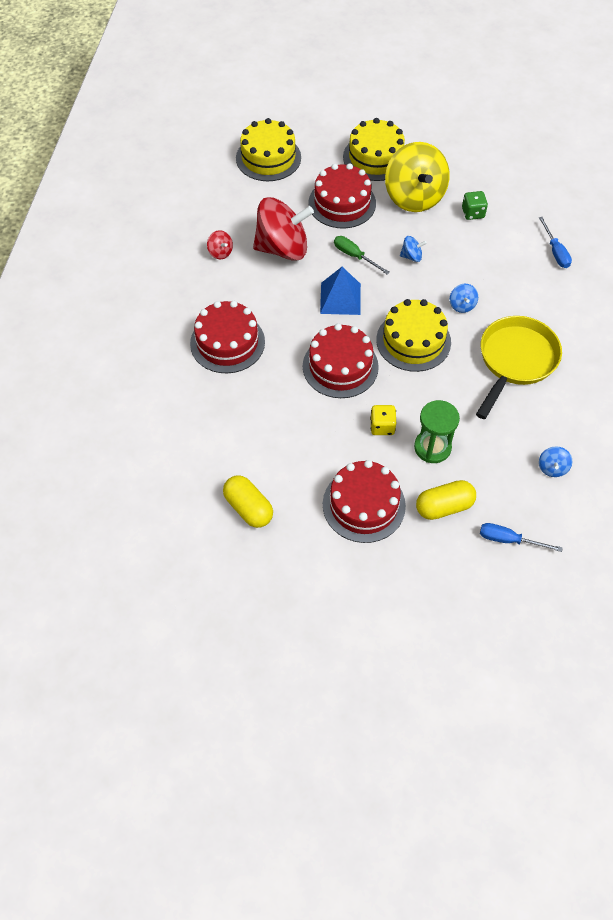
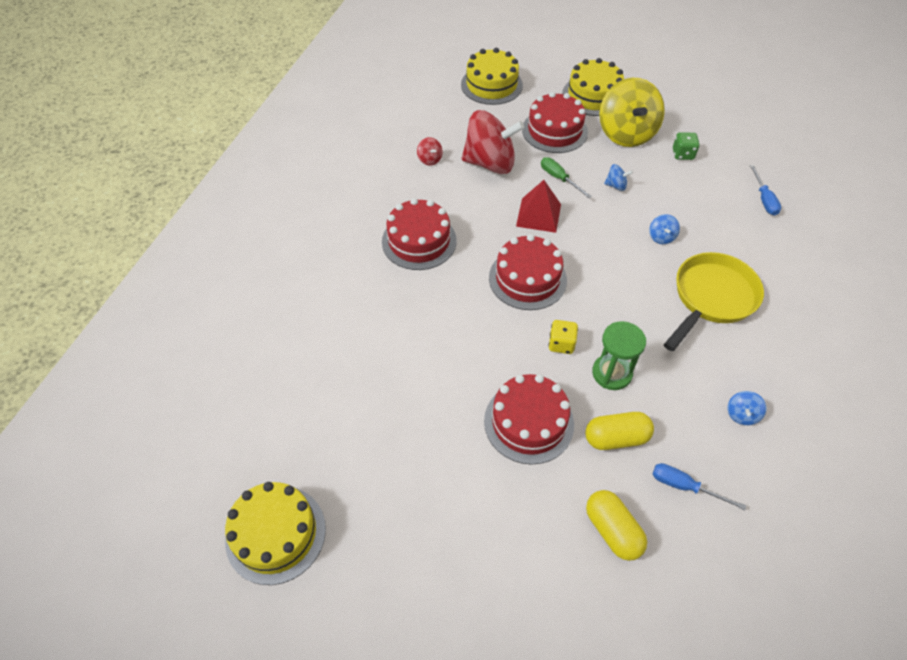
camera: 10 degrees right, 5 degrees down
(248, 508) = (406, 406): yellow capsule -> yellow capsule (612, 530)
(340, 298) = (538, 215): blue pyramid -> red pyramid
(413, 341) = (606, 264): yellow cake -> yellow cake (276, 534)

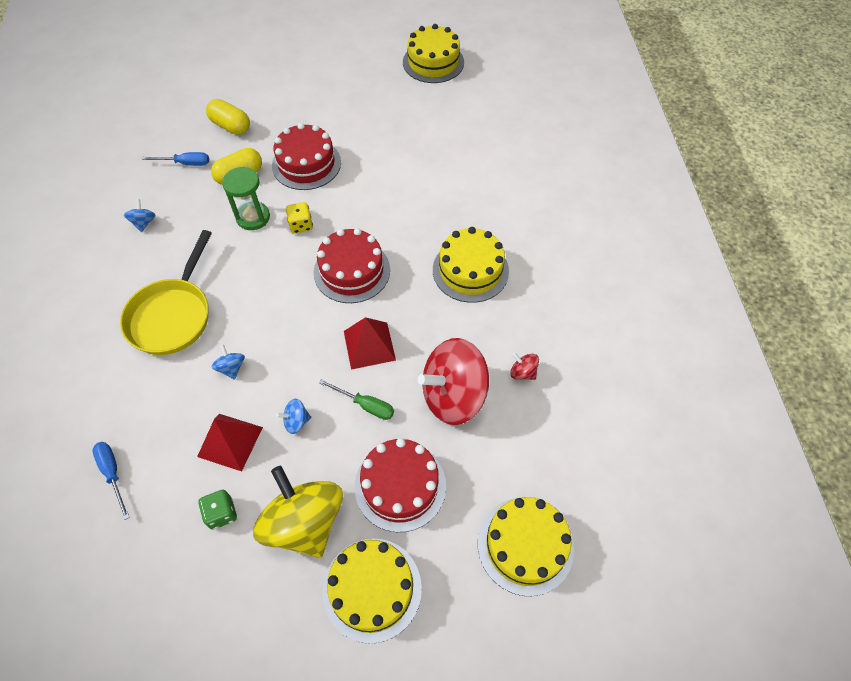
camera: 155 degrees right, 5 degrees up
(419, 241) = (470, 270): red cake -> yellow cake
(670, 190) = (230, 441): none -> red pyramid

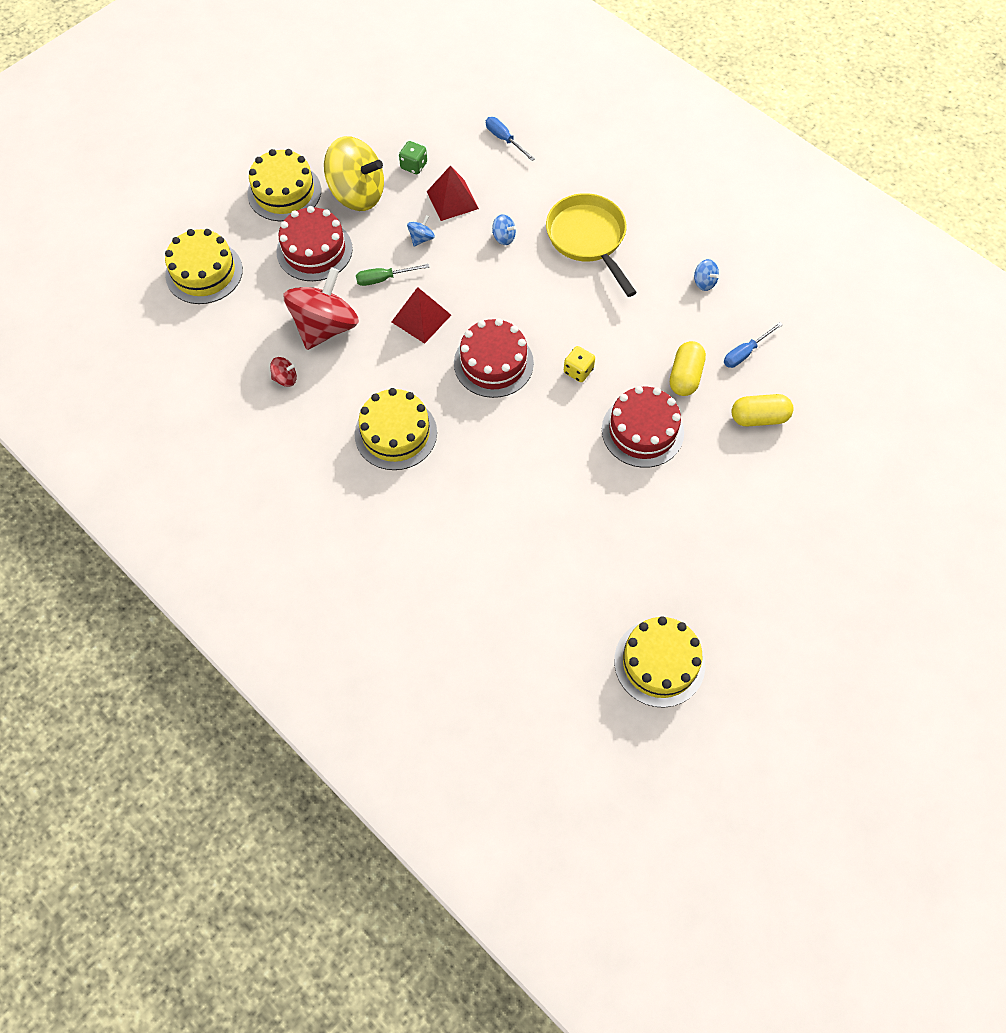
camera: 140 degrees right, 5 degrees up
(113, 473) = (504, 139): blue screwdriver -> blue screwdriver turned 150 degrees counterclockwise
(253, 217) = (625, 349): green hourglass -> none

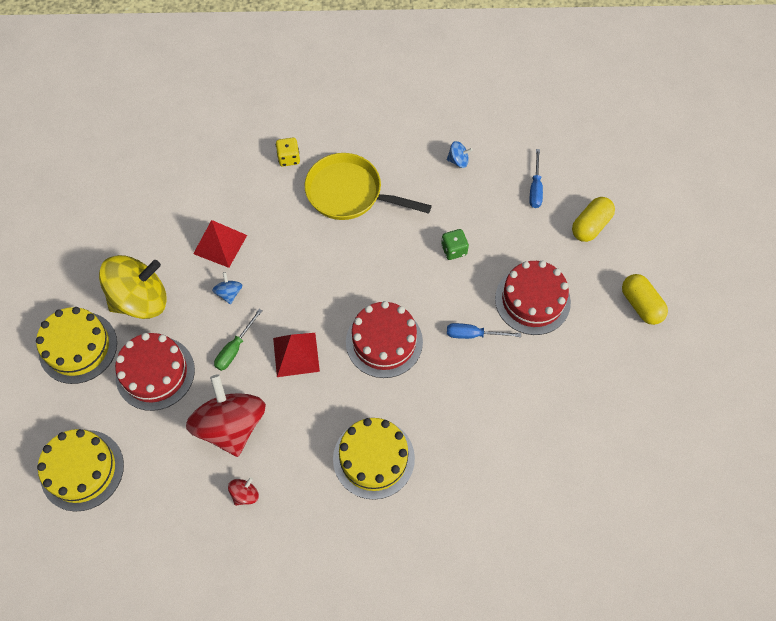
camera: 45 degrees left, 0 degrees up
(414, 166) = (161, 241): green dice -> green dice (454, 250)
(503, 237) = (289, 242): blue spinning top -> none
(504, 139) = (209, 167): blue screwdriver -> blue screwdriver (473, 334)
(578, 371) = (446, 295): yellow dice -> yellow dice (289, 158)
(659, 662) = (713, 450): yellow cake -> none
(685, 376) = (517, 237): yellow capsule -> yellow capsule (640, 305)

